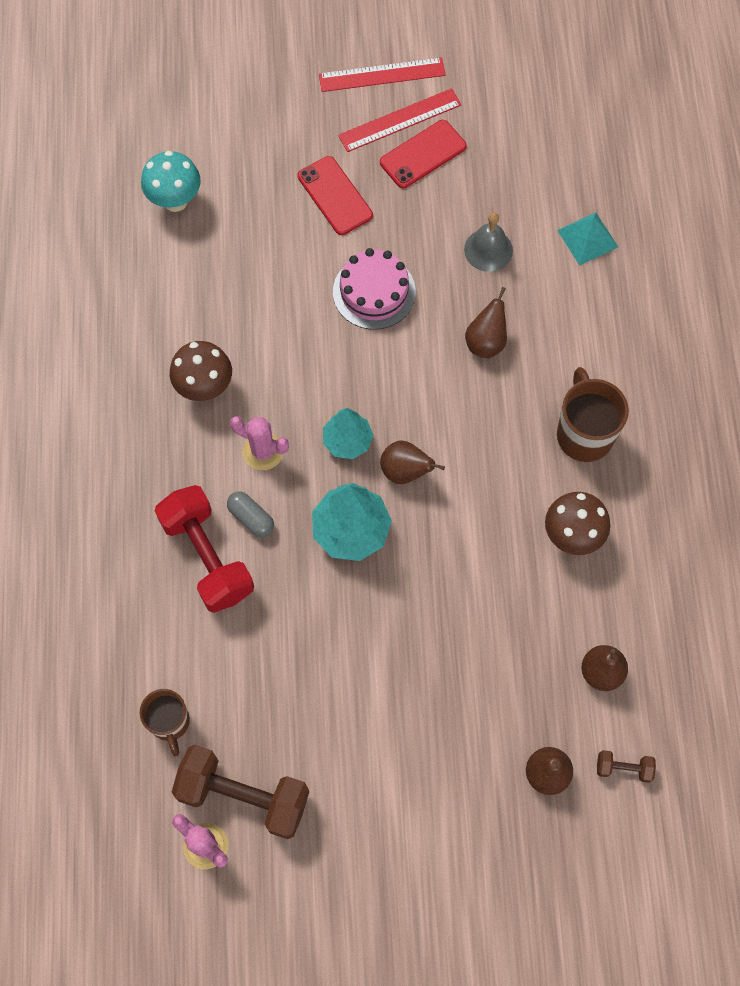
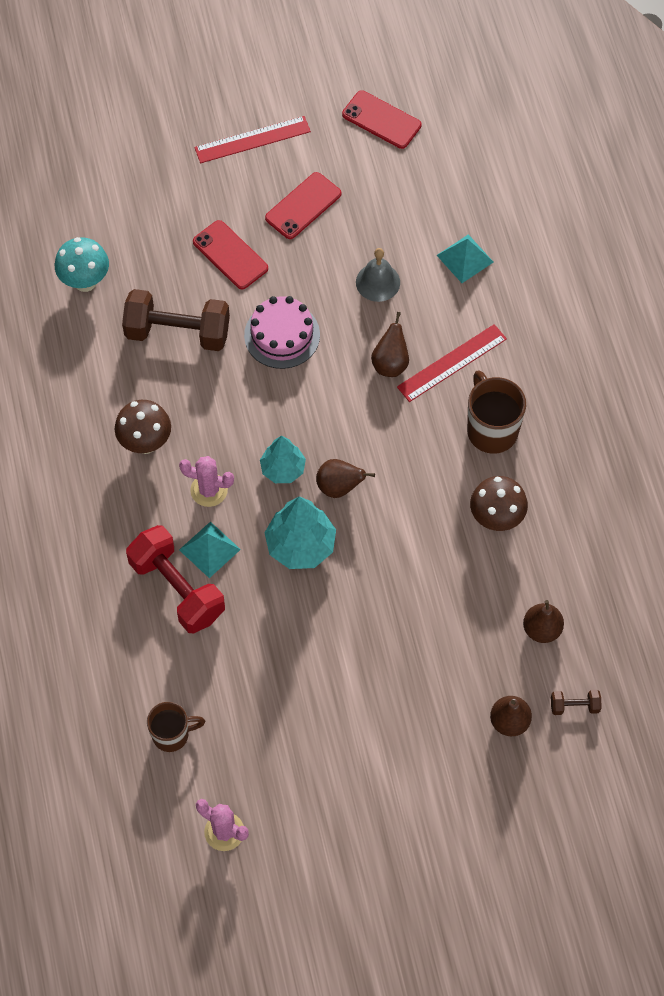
camera: 10 degrees left, 5 degrees down
(170, 723) = (172, 735): brown mug -> brown mug turned 75 degrees counterclockwise
(243, 796) = (249, 785): brown dumbbell -> brown dumbbell (178, 332)
(251, 518) = (209, 549): grey capsule -> turquoise pyramid
(399, 120) = (276, 178): red ruler -> red ruler (451, 363)
(523, 74) = (381, 120): none -> red phone

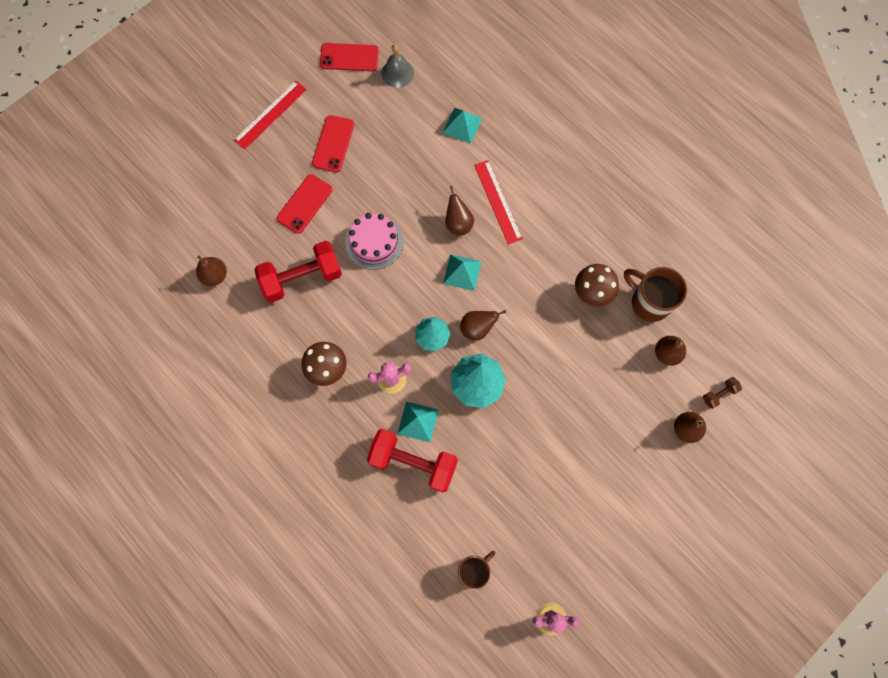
camera: 30 degrees left, 10 degrees up
(85, 281) = (215, 275): turquoise mushroom -> brown pear
(178, 332) = (302, 278): brown dumbbell -> red dumbbell
(230, 255) = (304, 204): red phone -> red phone turned 75 degrees counterclockwise
(361, 418) = (462, 272): none -> turquoise pyramid
(378, 282) = (415, 171): grey bell -> grey bell (397, 73)
(451, 363) = (497, 201): red ruler -> red ruler turned 45 degrees counterclockwise
(491, 429) = (551, 234): brown mug -> brown mug (648, 302)

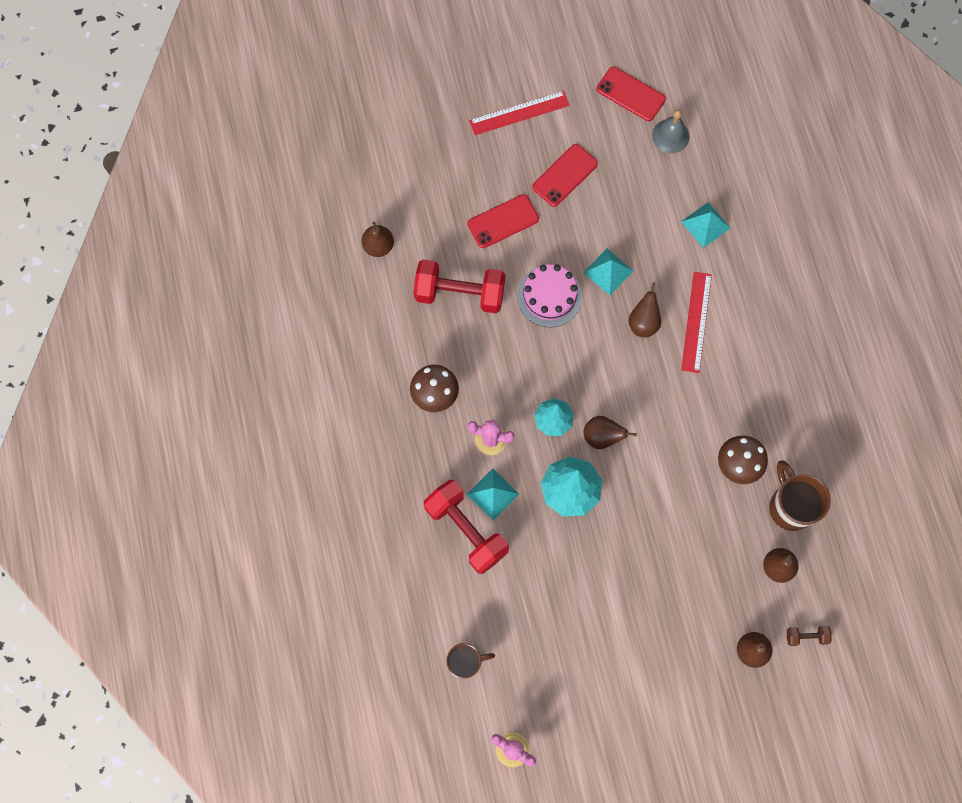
camera: 30 degrees right, 0 degrees up
(462, 272) = (619, 373): turquoise pyramid -> turquoise pyramid (608, 271)

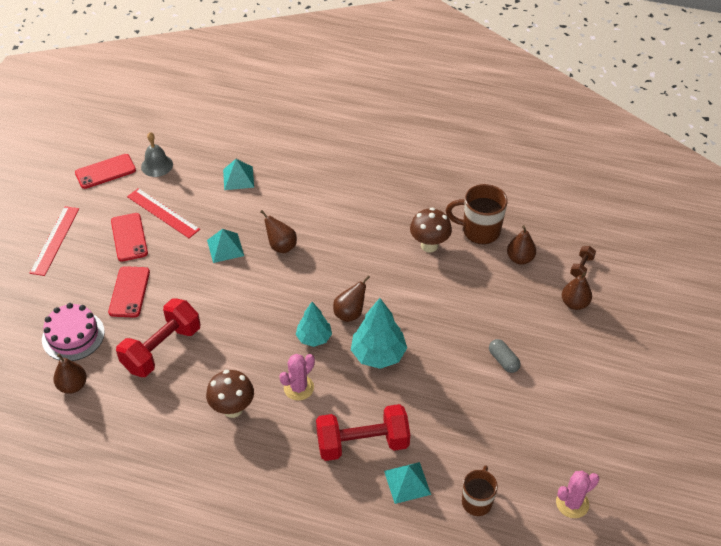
camera: 60 degrees left, 25 degrees down
(493, 494) = (345, 409): turquoise pyramid -> turquoise pyramid (407, 482)
(549, 296) = (214, 292): pink cake -> pink cake (73, 336)
(634, 612) = (503, 361): none -> grey capsule
(696, 322) = (305, 217): red ruler -> red ruler (163, 213)

